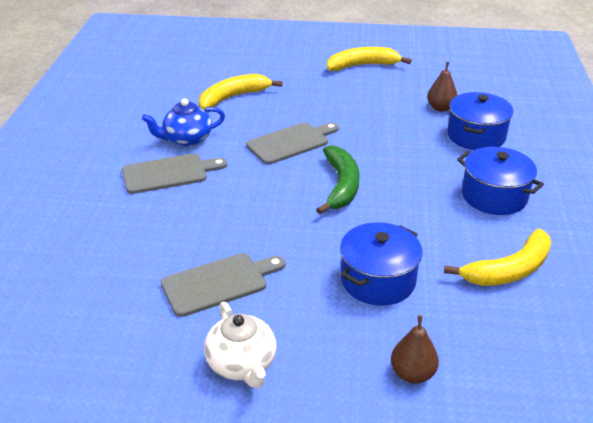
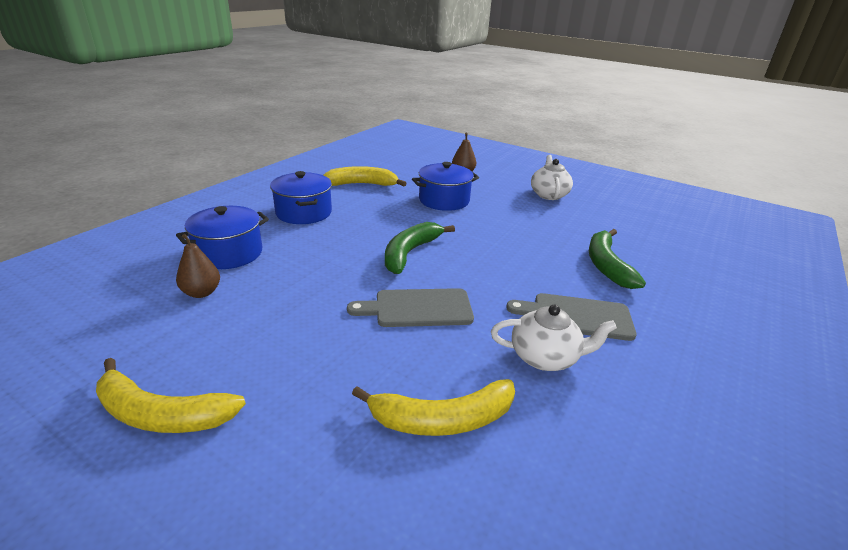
camera: 155 degrees left, 5 degrees down
(143, 238) = (606, 265): none -> green banana
(187, 139) = (545, 357): blue teapot -> white teapot
(219, 283) = (550, 225): grey cutting board -> none

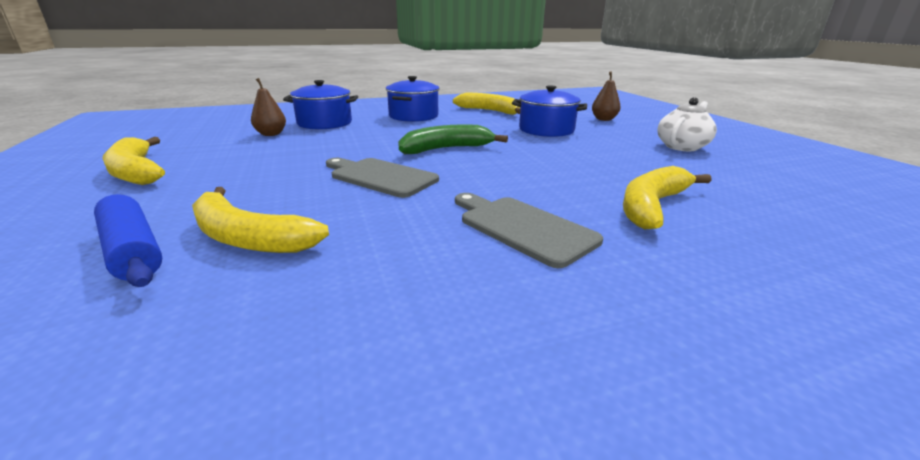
camera: 40 degrees right, 5 degrees down
(385, 485) = (132, 251): none -> blue rolling pin
(545, 357) = (420, 240): white teapot -> none
(606, 265) = (652, 206): green banana -> yellow banana

